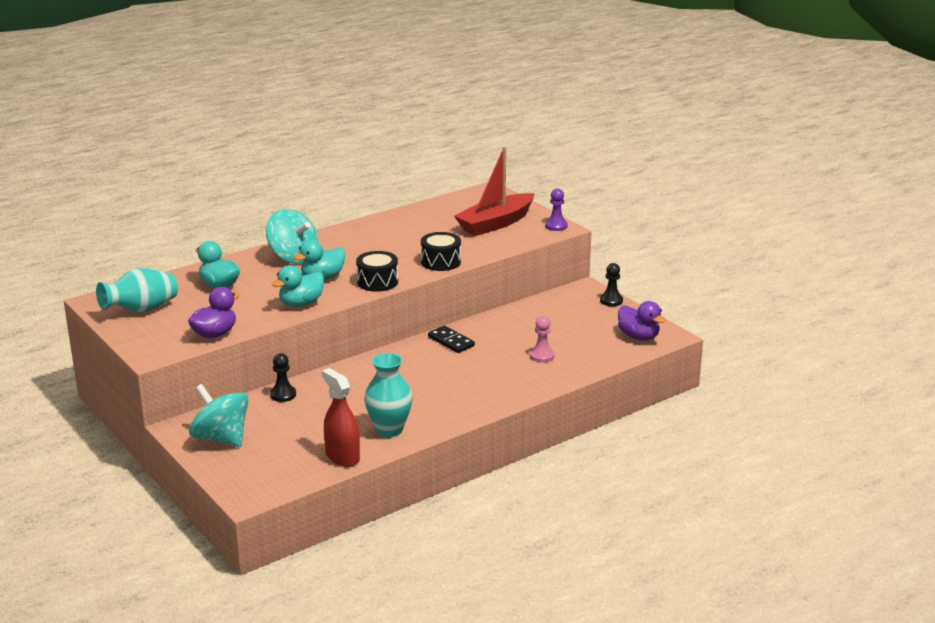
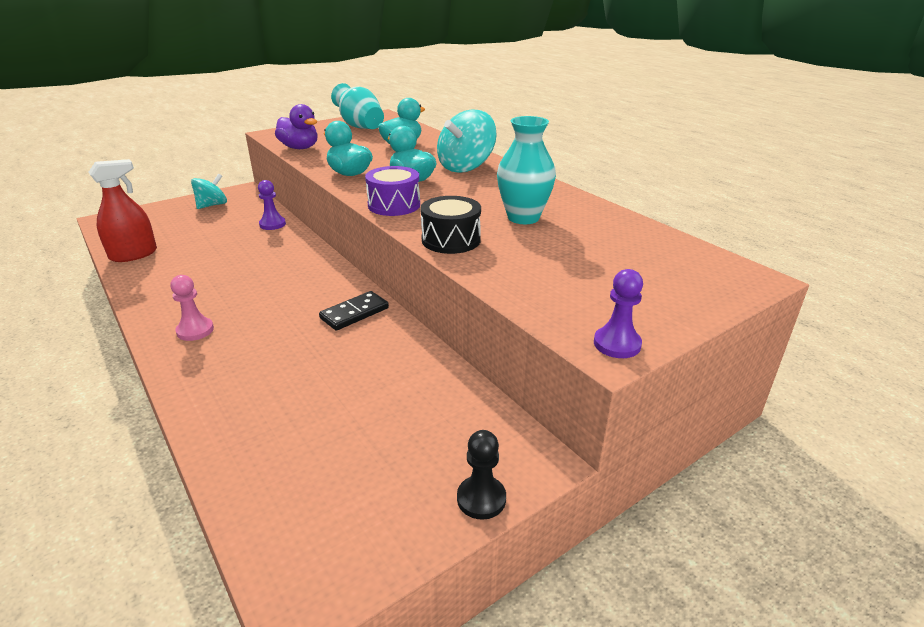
camera: 90 degrees right, 5 degrees up
(221, 438) = (212, 205): turquoise spinning top -> turquoise spinning top, size x0.63
(283, 395) = (272, 224): black pawn -> purple pawn
(377, 282) = (394, 205): black drum -> purple drum
(389, 430) = (164, 276): turquoise vase -> turquoise vase (523, 217)
(495, 223) = (604, 282): red boat -> none
(542, 356) = (283, 393): pink pawn -> pink pawn (195, 330)
(638, 337) = (313, 533): purple duck -> none

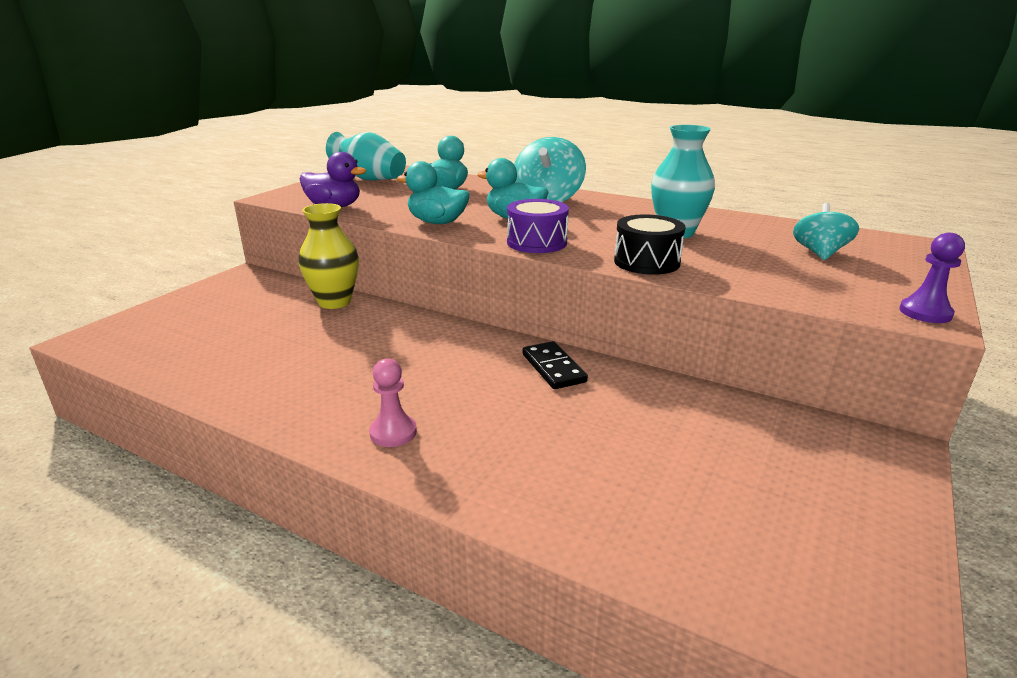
camera: 25 degrees left, 5 degrees down
(133, 254) = (186, 371): red spray bottle -> none
(212, 205) = (225, 296): turquoise spinning top -> turquoise spinning top (819, 253)
(272, 224) = (334, 302): purple pawn -> yellow vase
(354, 313) = (553, 368): black domino -> black domino turned 45 degrees counterclockwise
(481, 499) = (901, 496): black pawn -> none

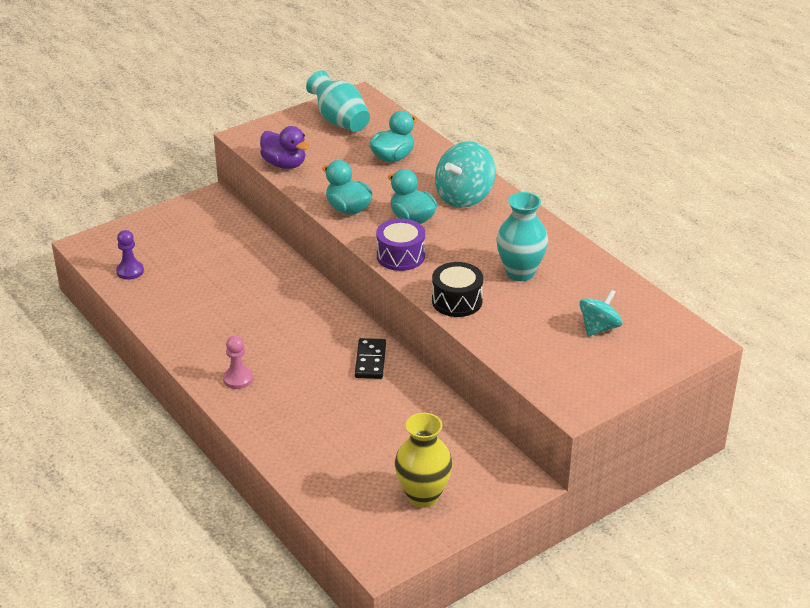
camera: 25 degrees right, 10 degrees up
(334, 302) = (262, 251): yellow vase -> yellow vase (423, 496)
(925, 313) = (581, 402): purple pawn -> purple pawn (130, 271)

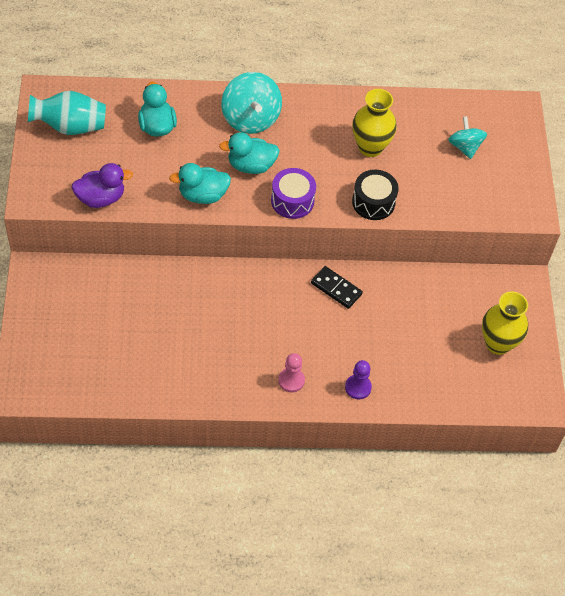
camera: 60 degrees left, 20 degrees up
(130, 271) = (88, 379): purple pawn -> purple pawn (358, 387)
(520, 272) = (370, 147): turquoise vase -> yellow vase

